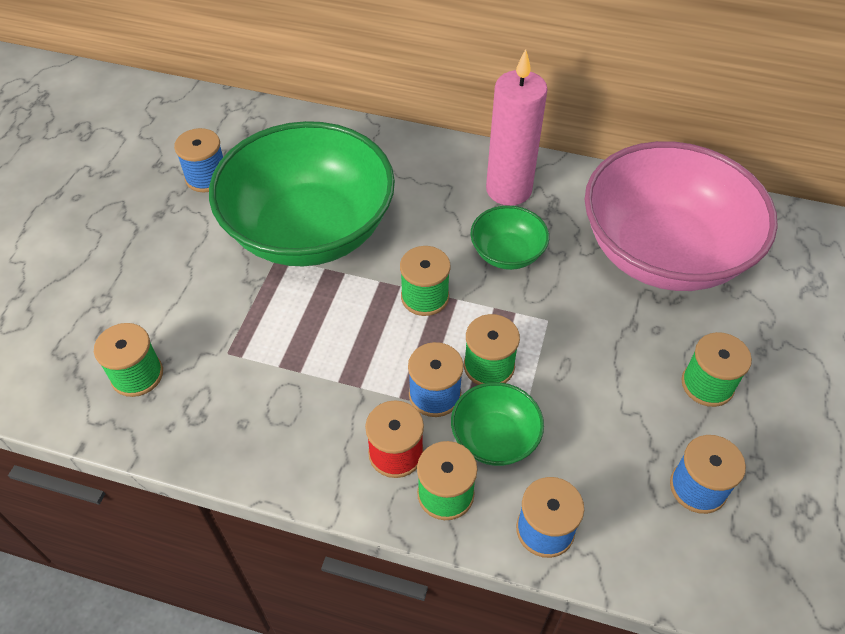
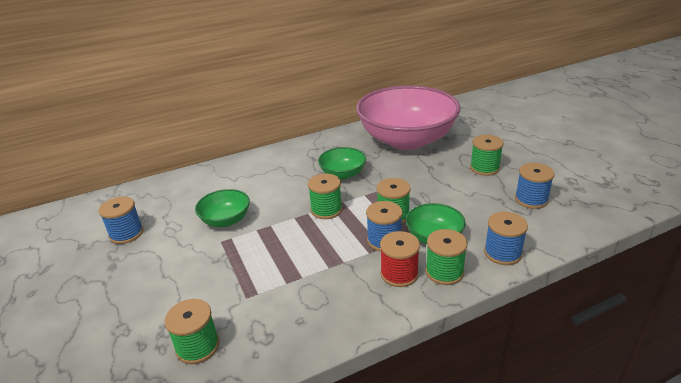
camera: 40 degrees left, 20 degrees down
(309, 230) = (226, 220): green bowl -> green bowl, size x0.43
(508, 190) = (311, 154): pink candle -> none

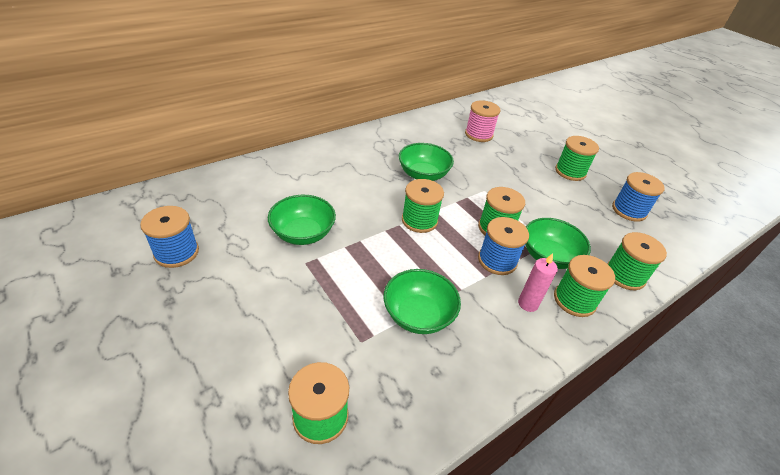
camera: 15 degrees left, 10 degrees up
(299, 280) = (418, 315): none -> green bowl
(399, 274) = (528, 304): red spool -> pink candle
(406, 140) = (478, 134): pink bowl -> pink spool
(502, 253) = (624, 275): blue spool -> green spool

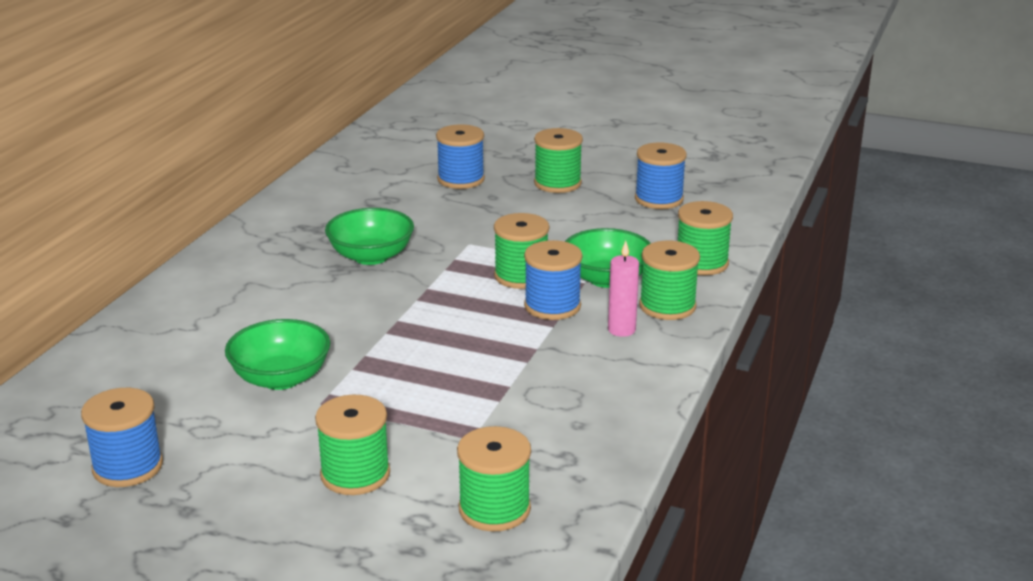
camera: 30 degrees left, 15 degrees down
(418, 315) = (512, 389): green bowl -> none
(419, 220) = (419, 305): green spool -> green spool (355, 474)
(478, 134) = (399, 183): pink spool -> none
(514, 146) = (461, 179): none -> blue spool

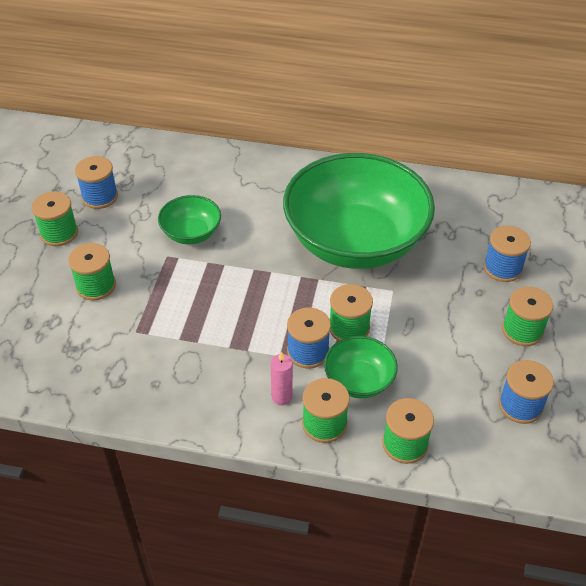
camera: 80 degrees right, 20 degrees up
(371, 256) = (355, 242): green bowl -> green bowl, size x2.31
(494, 509) = (64, 353): green spool -> green spool (59, 233)

